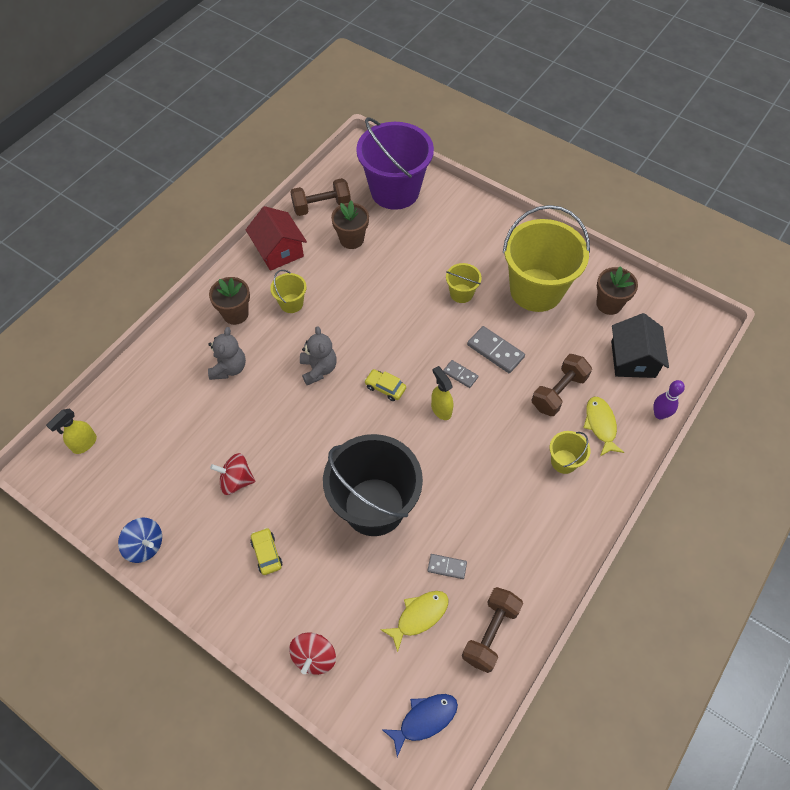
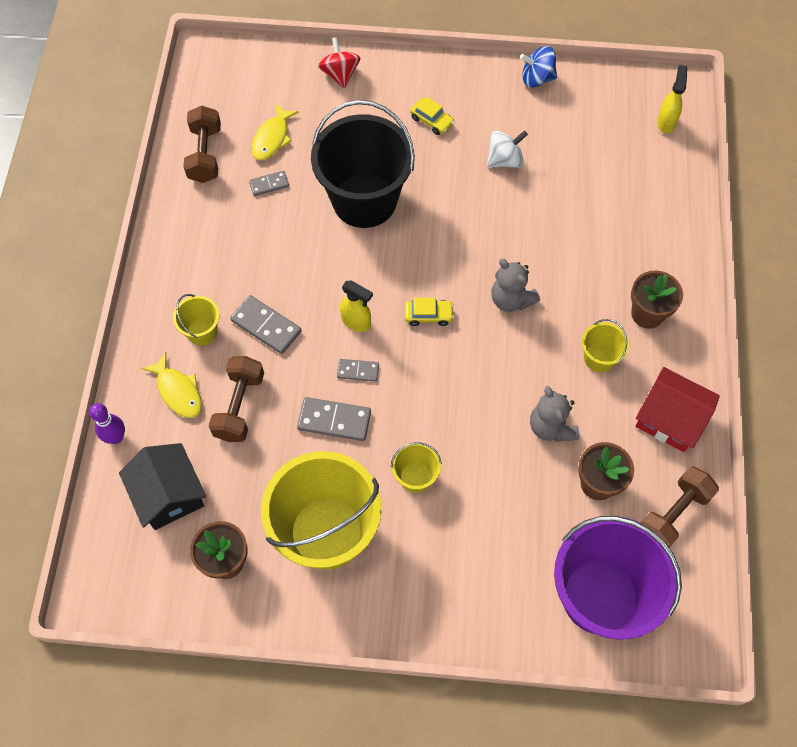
camera: 150 degrees right, 5 degrees up
(229, 368) = (601, 254): grey teddy bear -> grey teddy bear (551, 427)
(236, 481) = (504, 160): red spinning top -> white spinning top
(424, 719) = (229, 77): blue fish -> none
(511, 441) = (266, 326): none -> grey domino

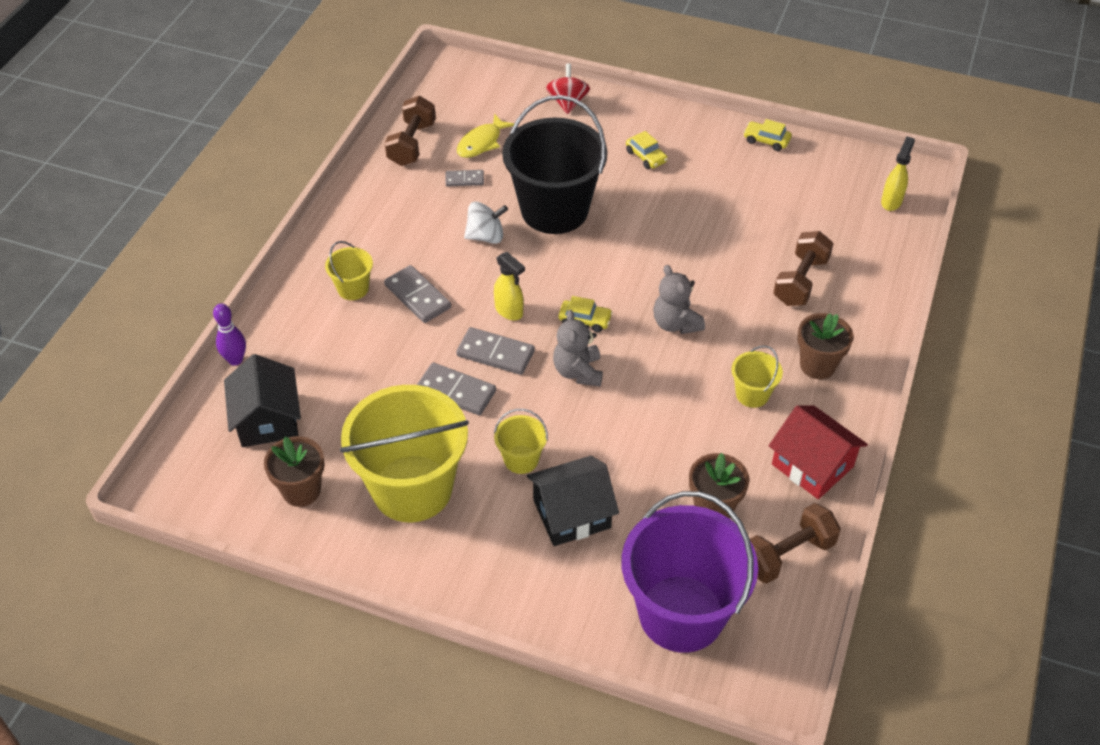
camera: 15 degrees right, 15 degrees down
(178, 391) = (310, 334): yellow fish -> none
(239, 406) = (365, 359): brown dumbbell -> brown dumbbell (800, 281)
(358, 371) = (495, 353): grey domino -> grey domino, size x1.67
(477, 522) = (572, 514): none -> black house
(504, 160) = (709, 203): white spinning top -> white spinning top (486, 236)
(537, 78) = (766, 140): blue spinning top -> yellow car
(551, 427) = (680, 445): grey teddy bear -> grey teddy bear (578, 372)

